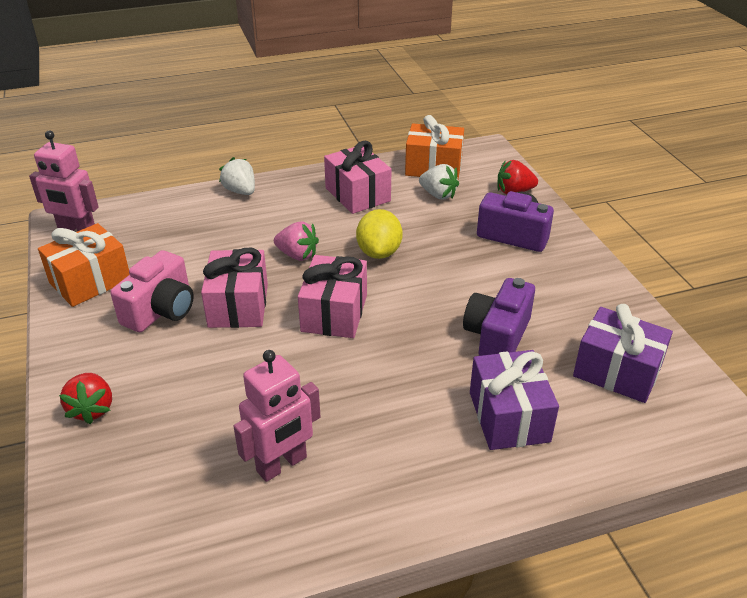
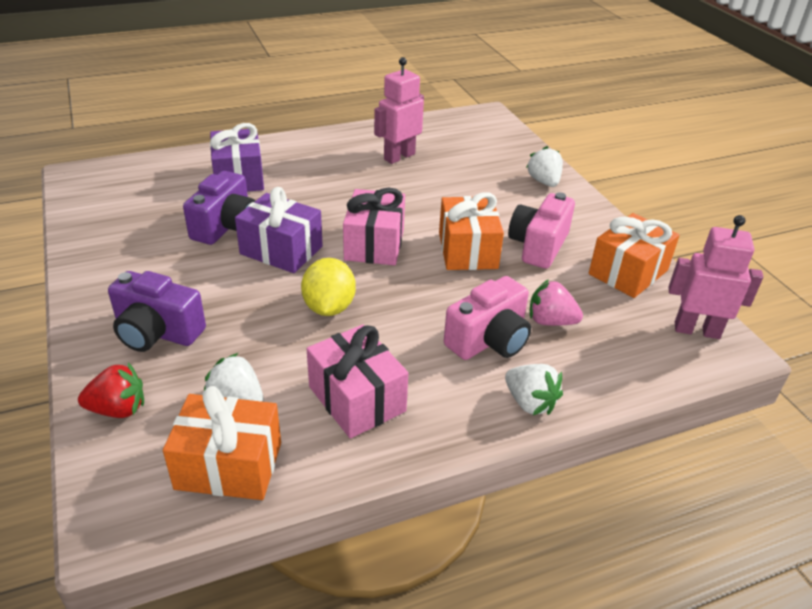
camera: 175 degrees right, 0 degrees up
(92, 409) = (544, 182): red strawberry -> white strawberry
(238, 305) = (467, 250): pink gift -> orange gift
(252, 227) = (489, 340): none -> pink camera
(297, 255) = (423, 303): pink strawberry -> pink strawberry (550, 321)
(617, 371) = (136, 203): purple gift -> purple gift (281, 250)

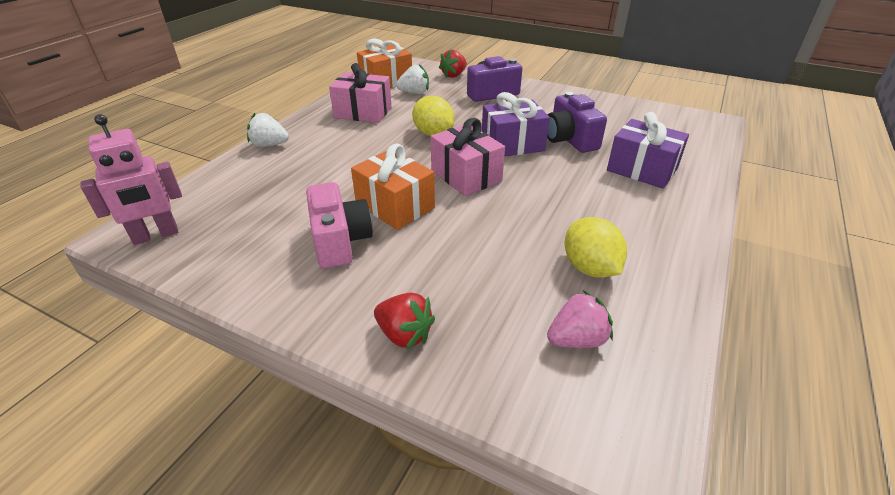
camera: 140 degrees right, 0 degrees up
(399, 157) = (589, 268): pink robot -> yellow lemon
(489, 340) = (319, 160): pink camera -> none
(544, 182) = (404, 334): white strawberry -> red strawberry
(550, 321) = (285, 188): pink strawberry -> pink strawberry (576, 339)
(628, 272) = (236, 259): orange gift -> none

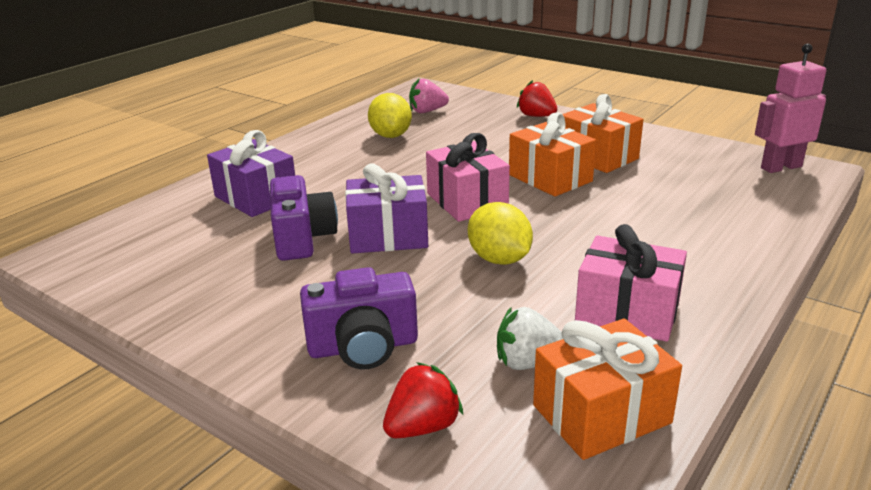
camera: 170 degrees left, 10 degrees down
(269, 145) = (752, 255): white strawberry -> none
(340, 241) = (598, 157): pink camera -> orange gift

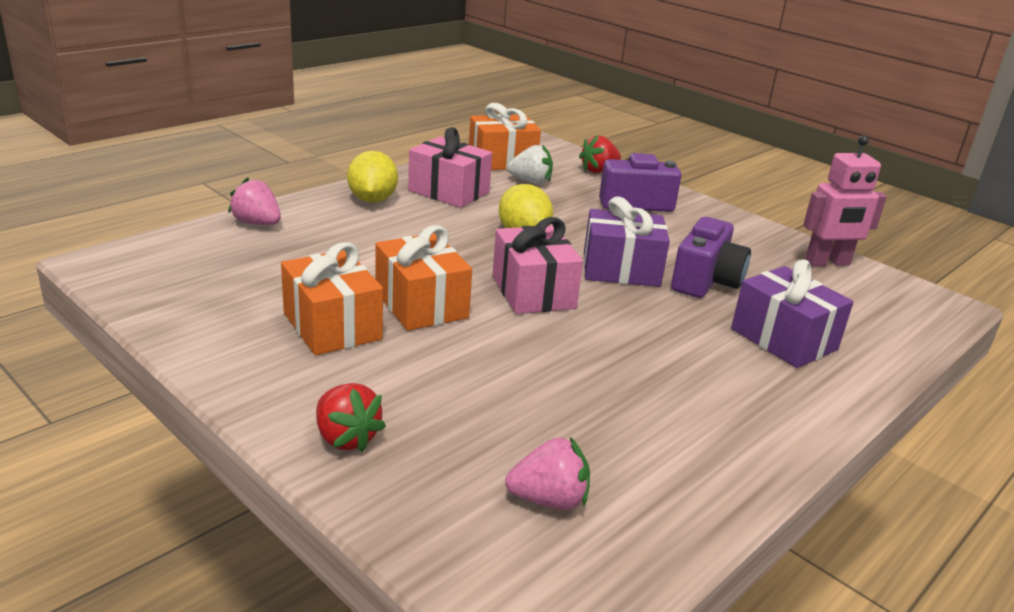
camera: 175 degrees left, 0 degrees up
(302, 238) = (705, 281): purple camera -> purple camera turned 150 degrees counterclockwise
(391, 136) = (622, 431): yellow lemon -> yellow lemon (372, 200)
(767, 222) = (257, 223): none -> pink strawberry
(780, 167) = (135, 271): pink robot -> pink robot (827, 263)

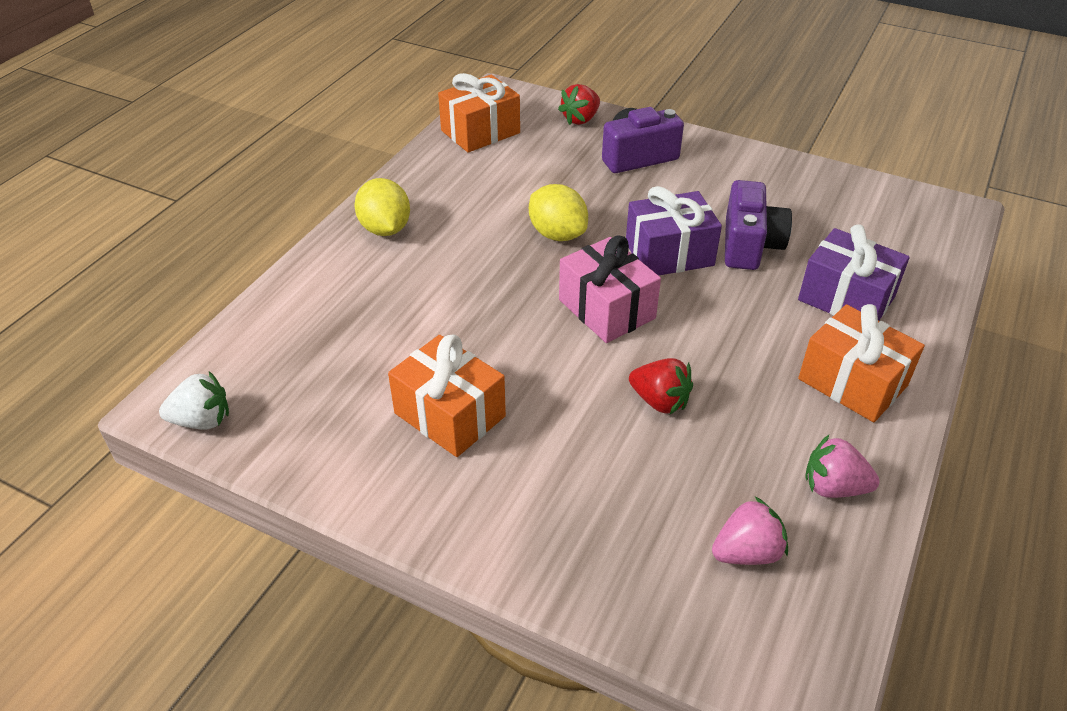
camera: 15 degrees left, 15 degrees up
(257, 223) = (291, 299): pink strawberry -> pink strawberry (833, 487)
(346, 438) = (543, 546): red strawberry -> red strawberry (659, 401)
(421, 304) = (515, 359): orange gift -> orange gift (852, 382)
(449, 191) = (453, 193): pink gift -> none
(530, 182) = (524, 155): white strawberry -> white strawberry (202, 420)
(827, 263) = (841, 187): pink robot -> none

